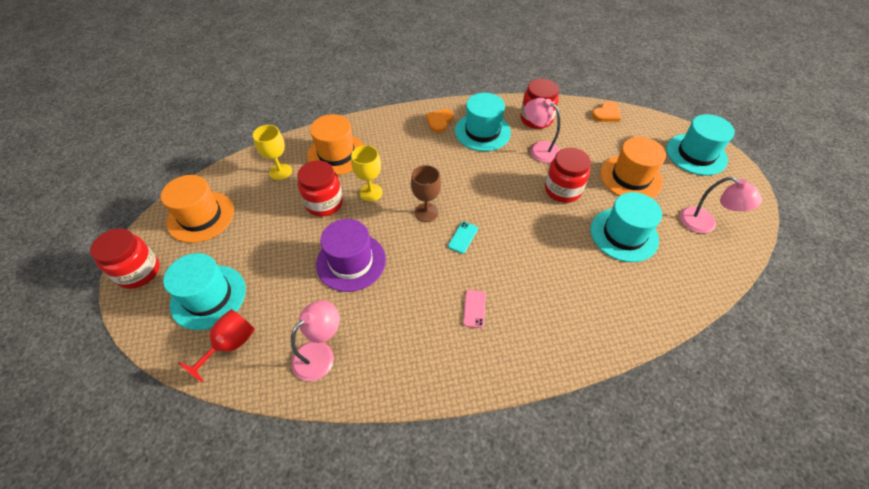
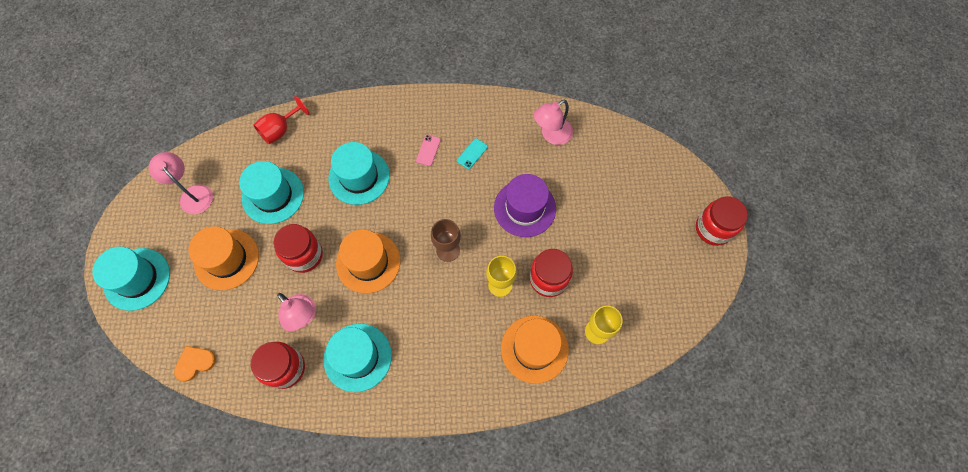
camera: 170 degrees left, 15 degrees up
(201, 216) = (671, 282): orange hat -> orange hat (368, 262)
(208, 297) = (645, 195): turquoise hat -> turquoise hat (359, 177)
(230, 344) = (620, 152): red goblet -> red goblet (280, 130)
(439, 121) = (404, 386): orange heart -> none
(463, 237) = (420, 216): turquoise phone -> turquoise phone (472, 154)

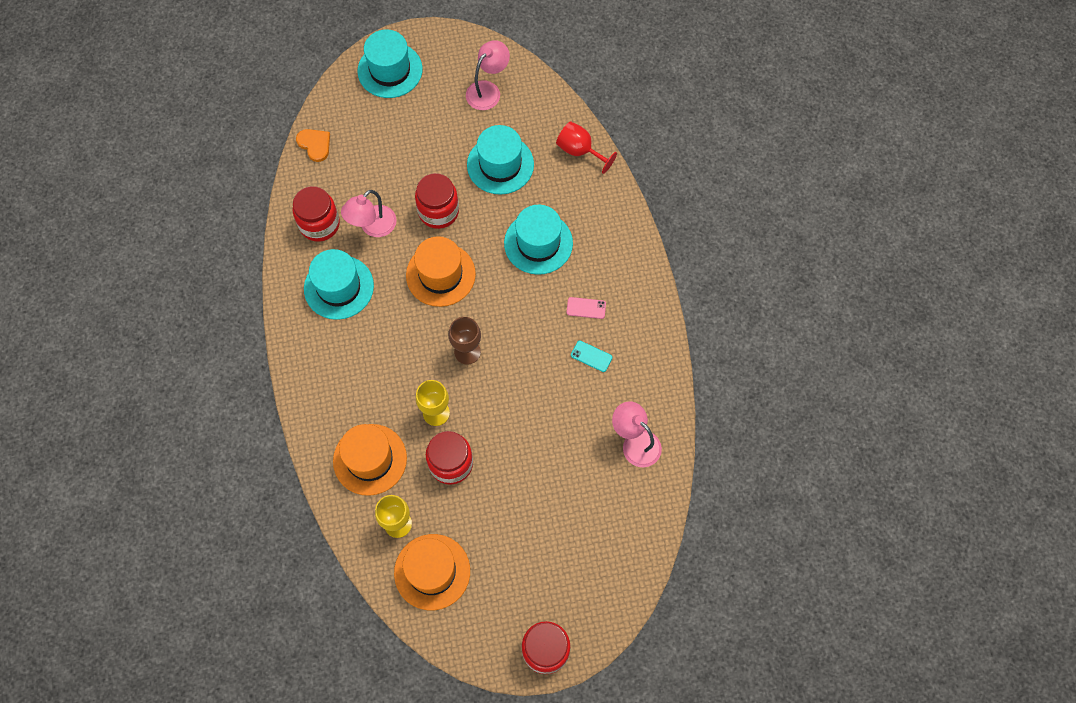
camera: 80 degrees right, 0 degrees up
(226, 259) = (422, 142): orange hat -> orange hat (432, 572)
(525, 208) = (532, 425): purple hat -> none

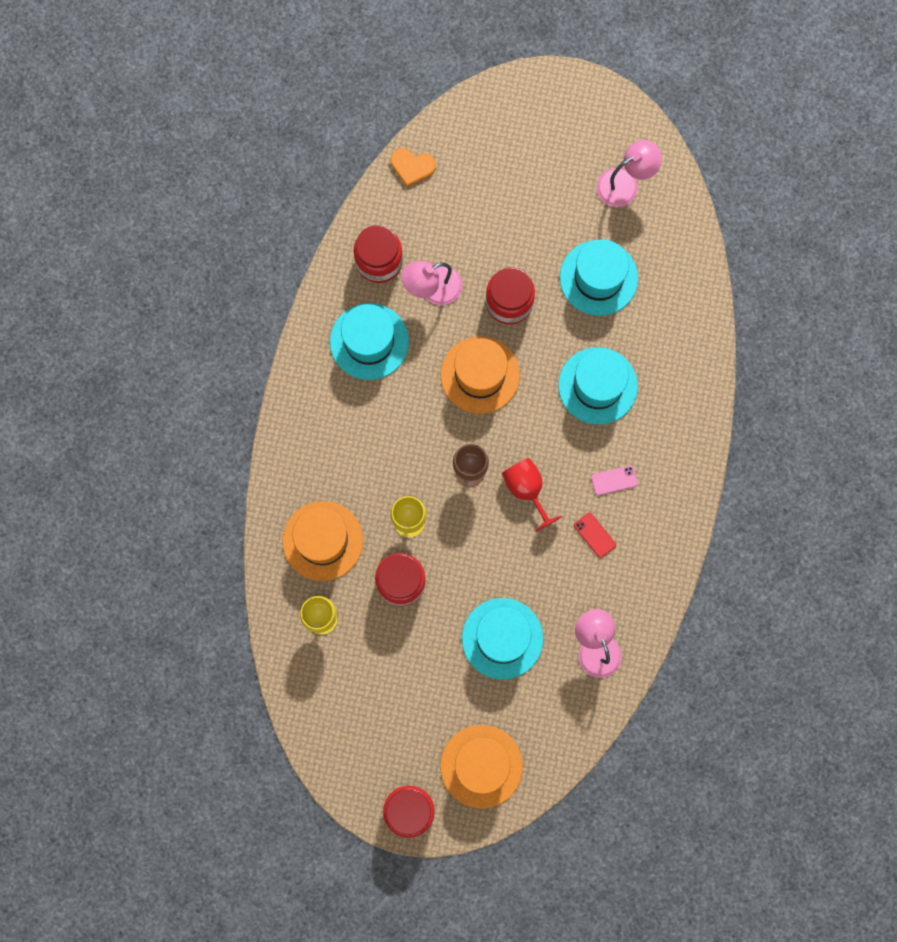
camera: 25 degrees right, 10 degrees up
(315, 145) = (412, 167): orange heart -> orange heart turned 120 degrees clockwise
(390, 70) = (529, 113): turquoise hat -> turquoise hat (502, 638)
(432, 572) = (334, 683): orange hat -> orange hat (481, 766)
(580, 151) = (691, 300): red goblet -> red goblet (527, 490)
(586, 308) = (614, 480): pink phone -> pink phone turned 45 degrees counterclockwise
(591, 356) = (594, 535): turquoise phone -> red phone

